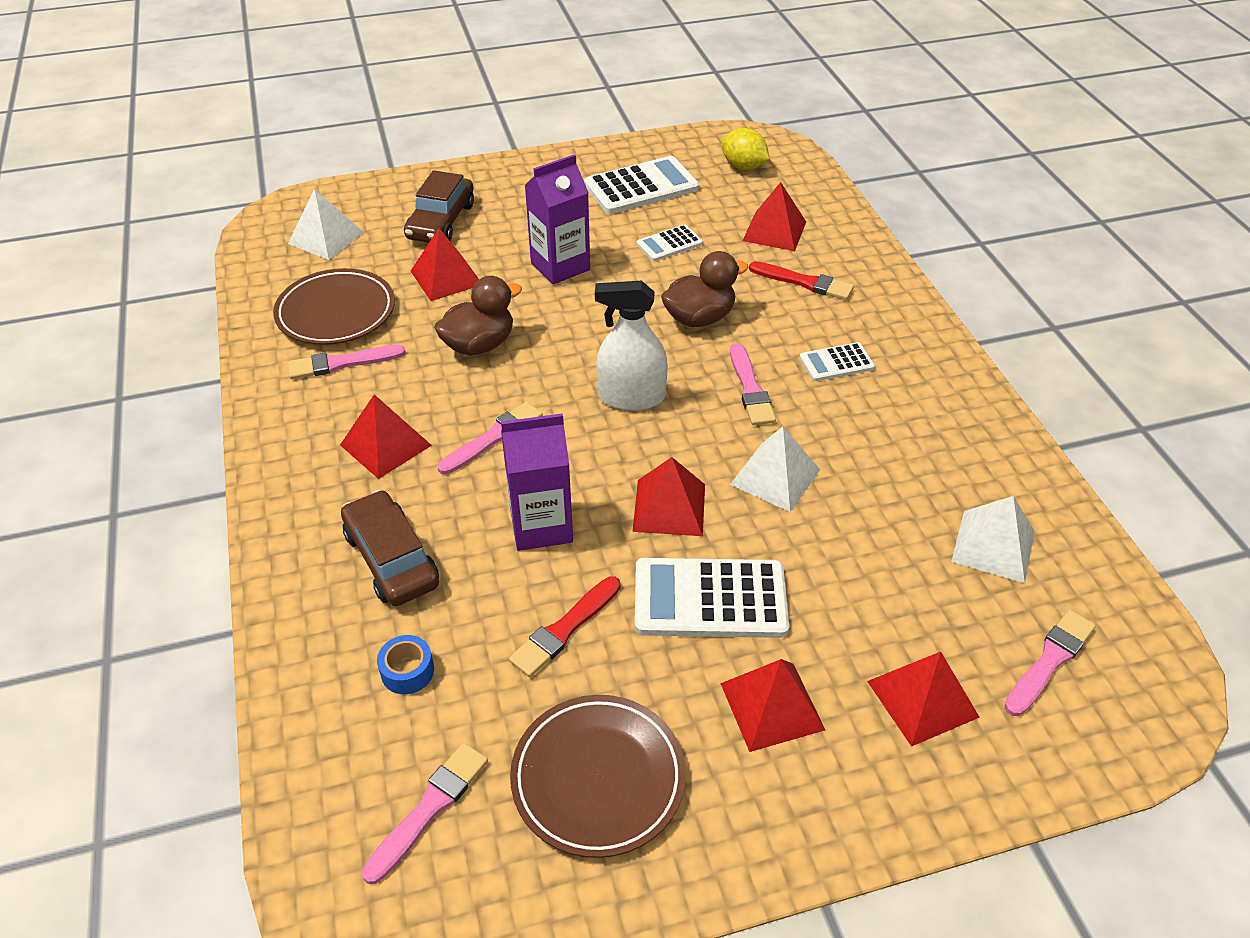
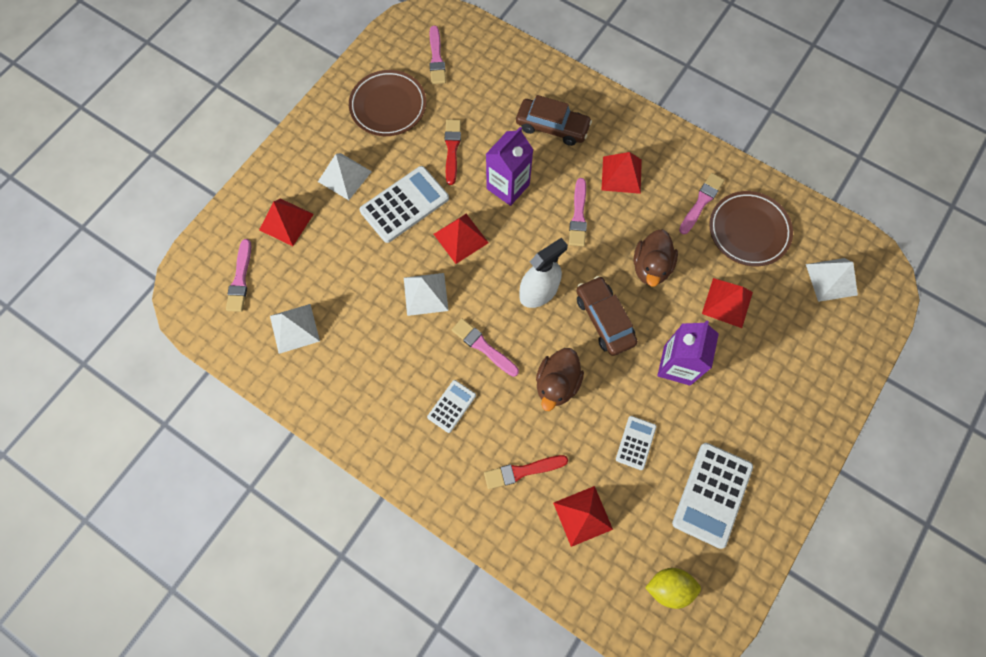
camera: 140 degrees right, 25 degrees up
(407, 671) = (494, 92): blue tape -> none
(441, 221) = (789, 348): brown car -> brown car (604, 319)
(772, 706) = (344, 176): red pyramid -> white pyramid

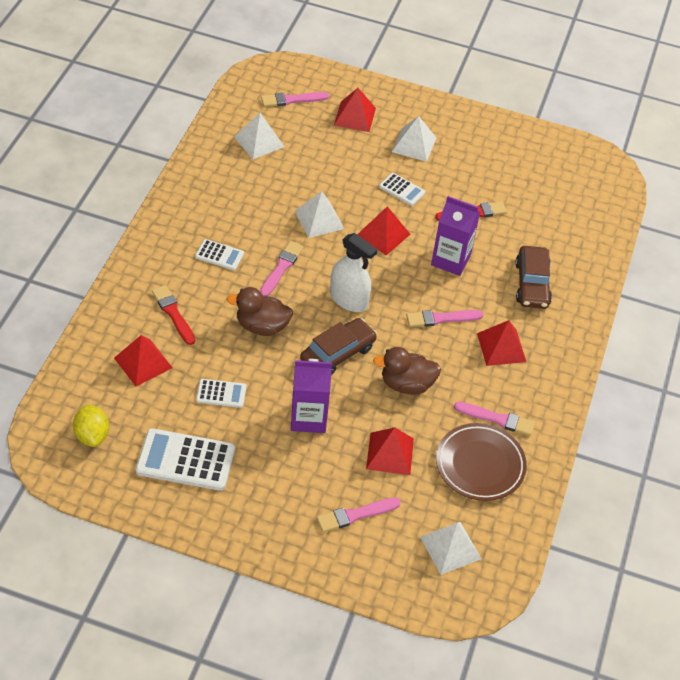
camera: 70 degrees right, 20 degrees down
(388, 106) = (499, 160): brown plate -> none
(404, 204) = (402, 190): white calculator -> white calculator, size x0.54
(436, 58) = (568, 184): pink brush -> pink brush (355, 515)

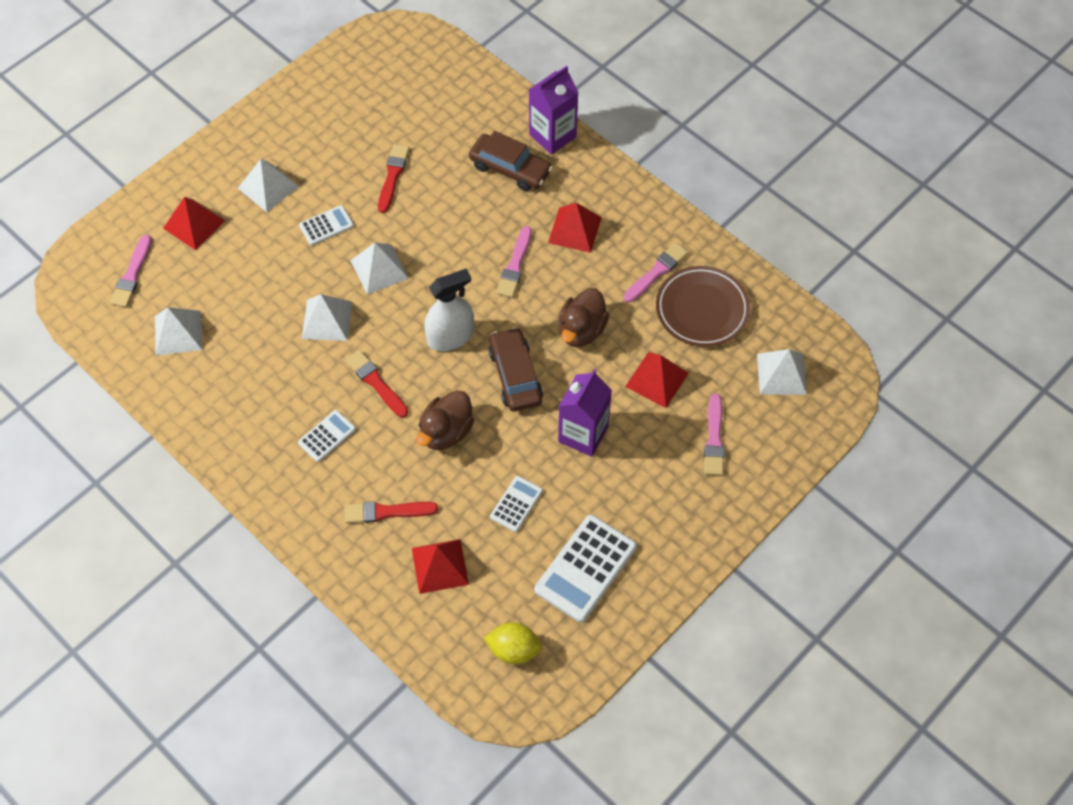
camera: 60 degrees left, 10 degrees up
(281, 268) = (376, 383): pink brush -> red brush
(383, 234) = (379, 269): red pyramid -> white pyramid
(450, 260) = (444, 224): purple carton -> purple carton (552, 136)

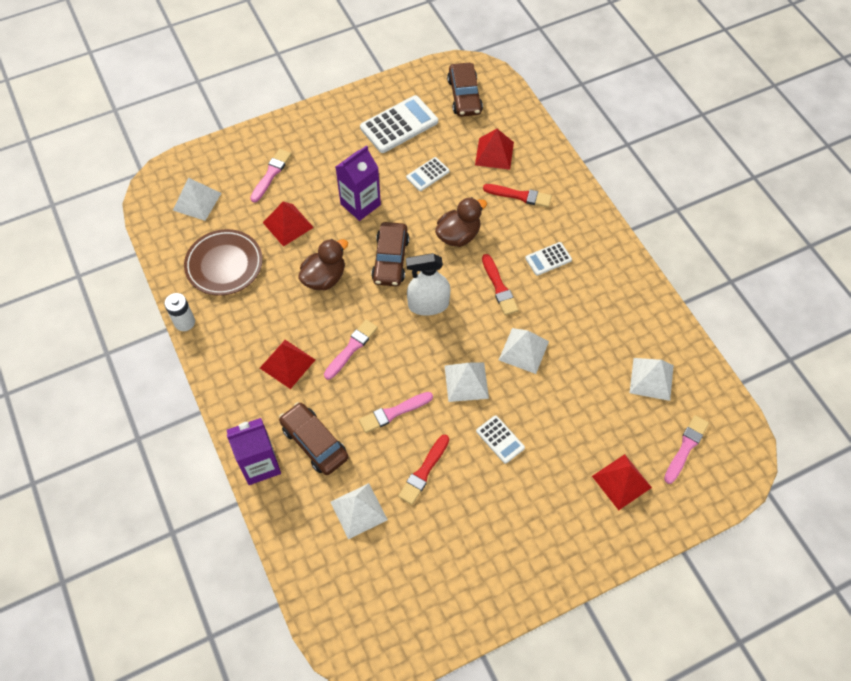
camera: 160 degrees left, 0 degrees up
(268, 187) = (544, 499): white pyramid -> white pyramid (358, 510)
(326, 225) = (500, 439): white calculator -> white calculator turned 120 degrees counterclockwise
(514, 650) = (464, 96): yellow lemon -> brown car
(656, 272) = (241, 305): pink brush -> pink brush (393, 412)
(706, 237) = (184, 322): none -> white battery

